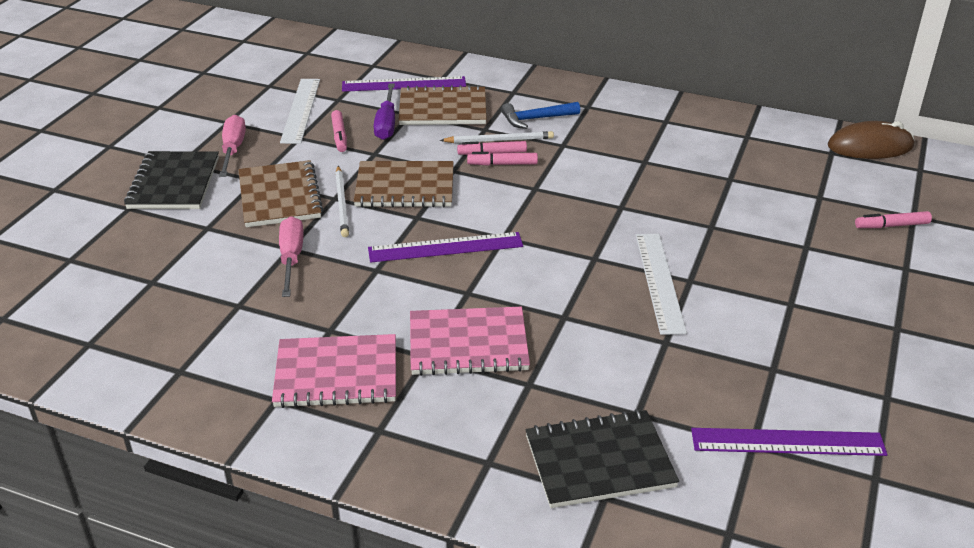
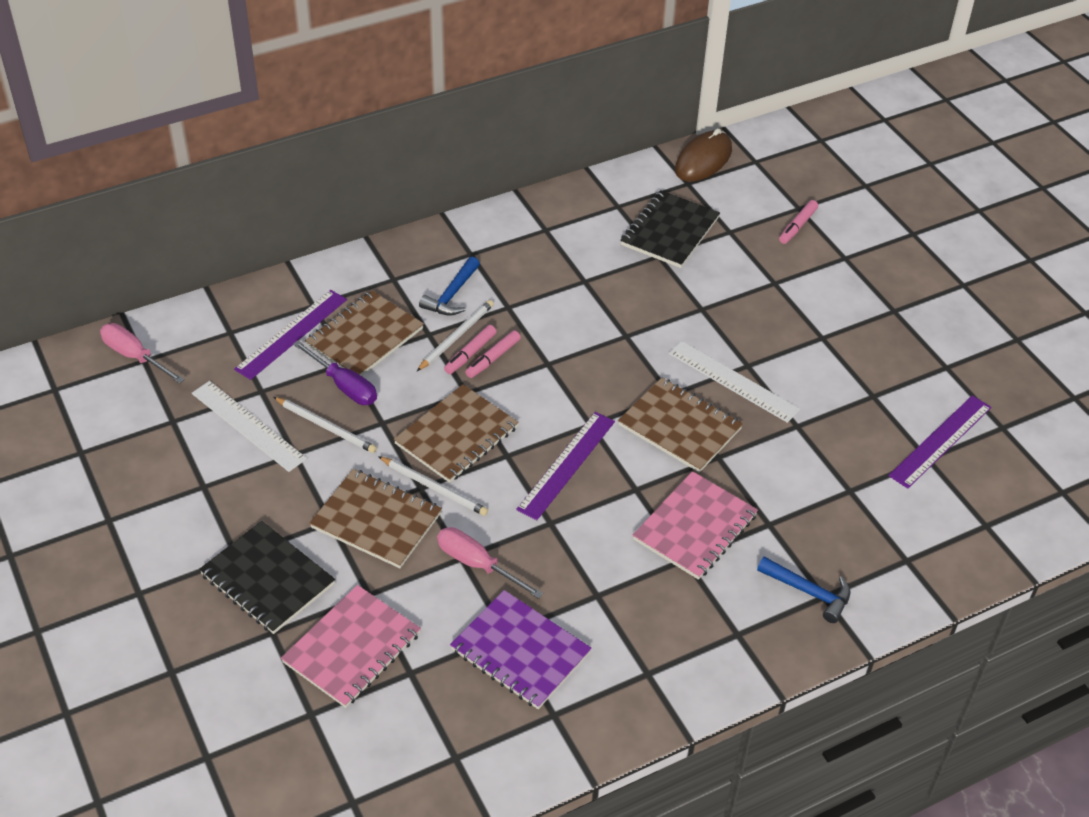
camera: 50 degrees left, 10 degrees up
(227, 321) = (520, 651): none -> purple notebook
(233, 149) = (259, 509): pink screwdriver -> pink screwdriver (134, 356)
(336, 374) = (653, 621): pink notebook -> pink notebook (352, 648)
(339, 136) = (326, 427): pink marker -> white pencil
(481, 450) = (809, 592): none -> blue hammer
(566, 280) = (679, 427): none -> brown notebook
(599, 461) = (875, 540): black notebook -> black notebook (669, 231)

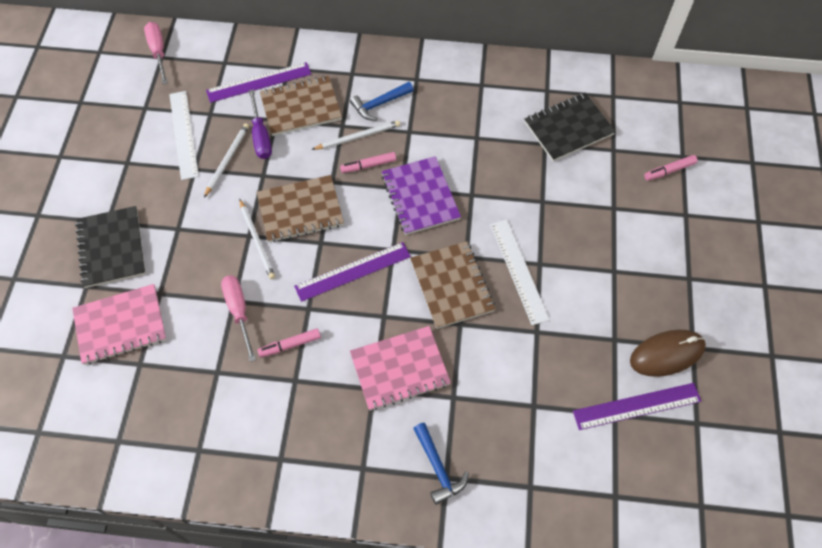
camera: 35 degrees right, 15 degrees up
(326, 427) = (227, 160): white pencil -> white pencil turned 135 degrees counterclockwise
(376, 520) = (204, 244): brown notebook -> none
(470, 354) = (357, 154): pink marker -> pink marker (290, 345)
(520, 651) = (215, 391): purple notebook -> purple notebook (420, 197)
(703, 160) = (640, 83): brown mouse -> brown mouse (667, 354)

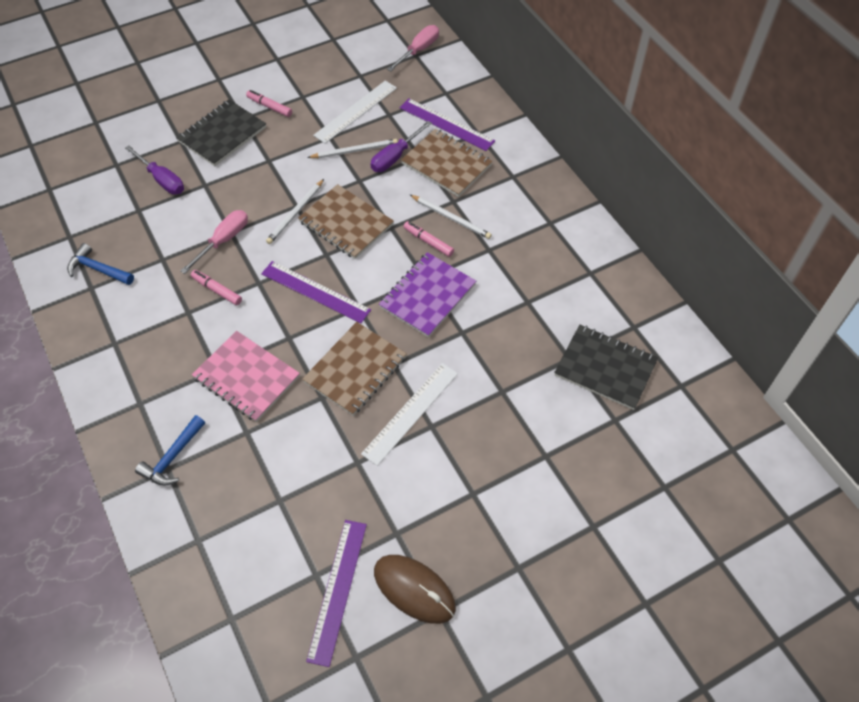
camera: 55 degrees right, 5 degrees down
(120, 325) = (162, 180): pink notebook -> purple screwdriver
(379, 104) = (498, 213): blue hammer -> blue hammer (98, 269)
(636, 406) = (337, 590): purple ruler -> purple ruler turned 60 degrees clockwise
(669, 171) = (634, 483): pink marker -> pink marker (269, 107)

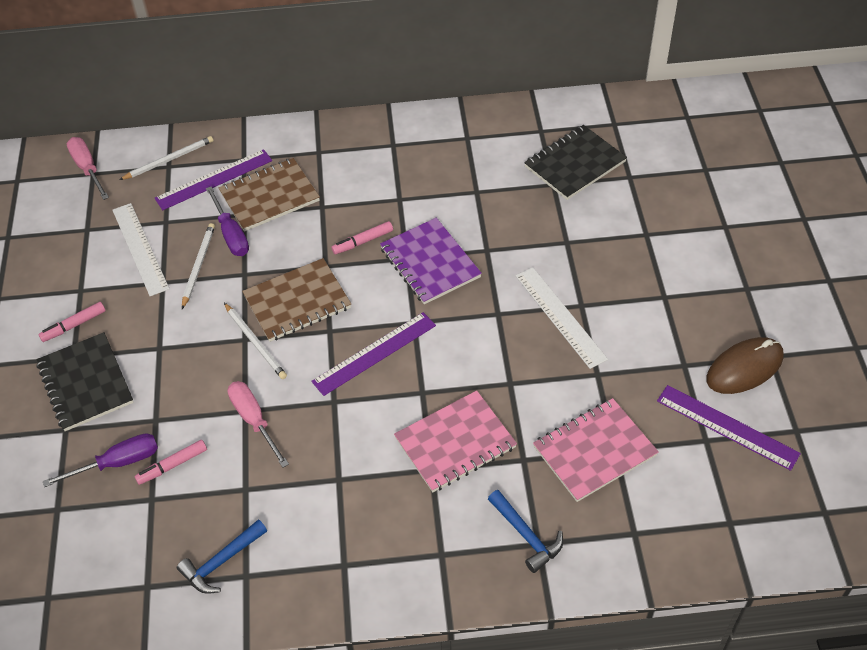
camera: 65 degrees left, 5 degrees down
(217, 290) = (323, 443): pink marker -> pink marker (172, 465)
(272, 484) = (594, 451): none -> pink notebook
(355, 370) = (490, 346): brown notebook -> none
(451, 218) = (343, 215): white pencil -> white pencil (169, 160)

